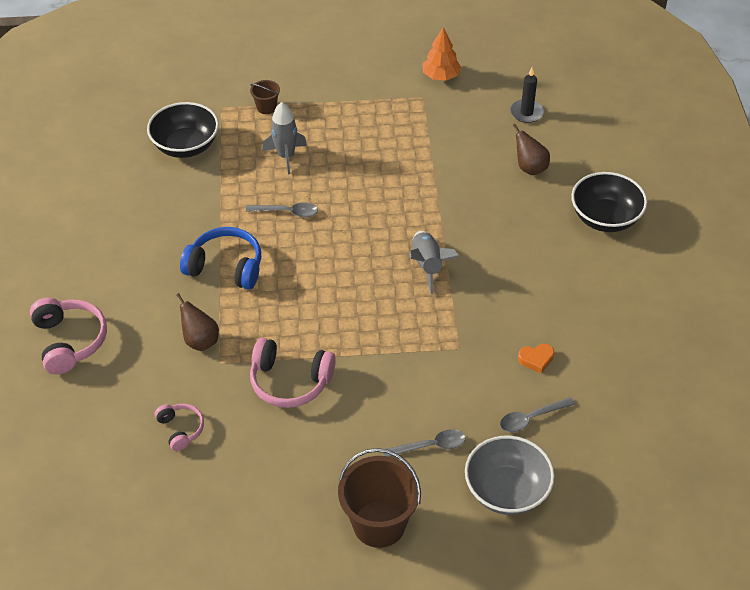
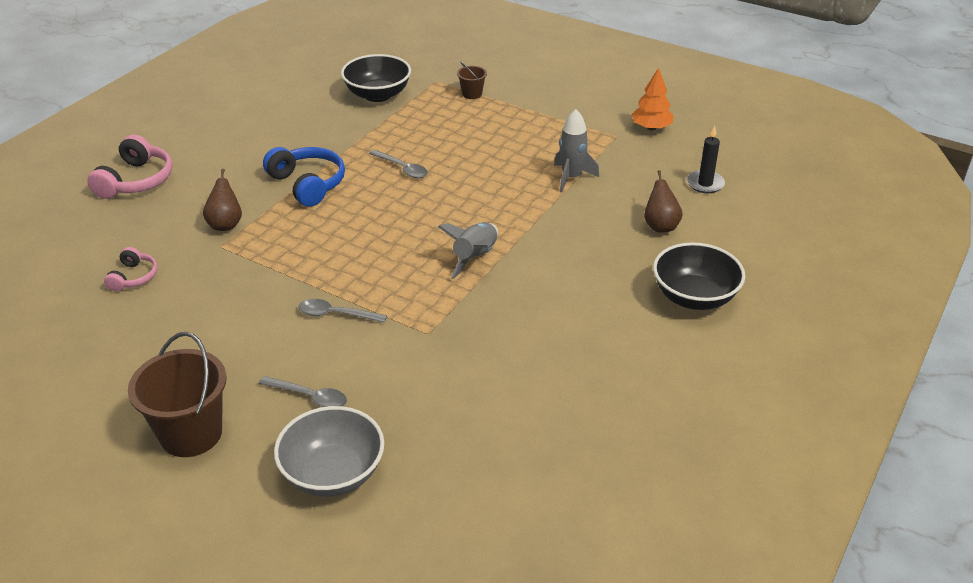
camera: 35 degrees right, 10 degrees down
(286, 156) = (448, 131): grey rocket -> grey rocket (571, 177)
(290, 381) = (256, 286): pink headphones -> none
(531, 418) = (428, 425): grey spoon -> grey spoon (335, 314)
(536, 359) = (490, 379): orange heart -> none

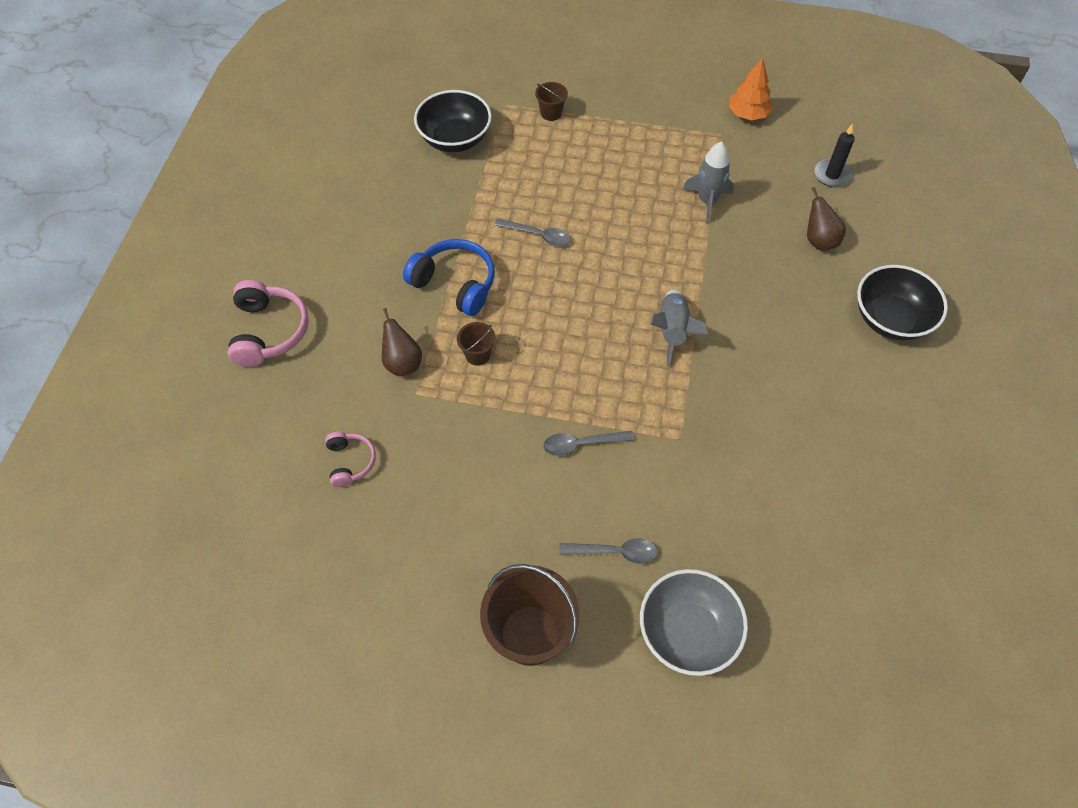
camera: 20 degrees left, 20 degrees up
(292, 233) = (478, 355): none -> brown bucket

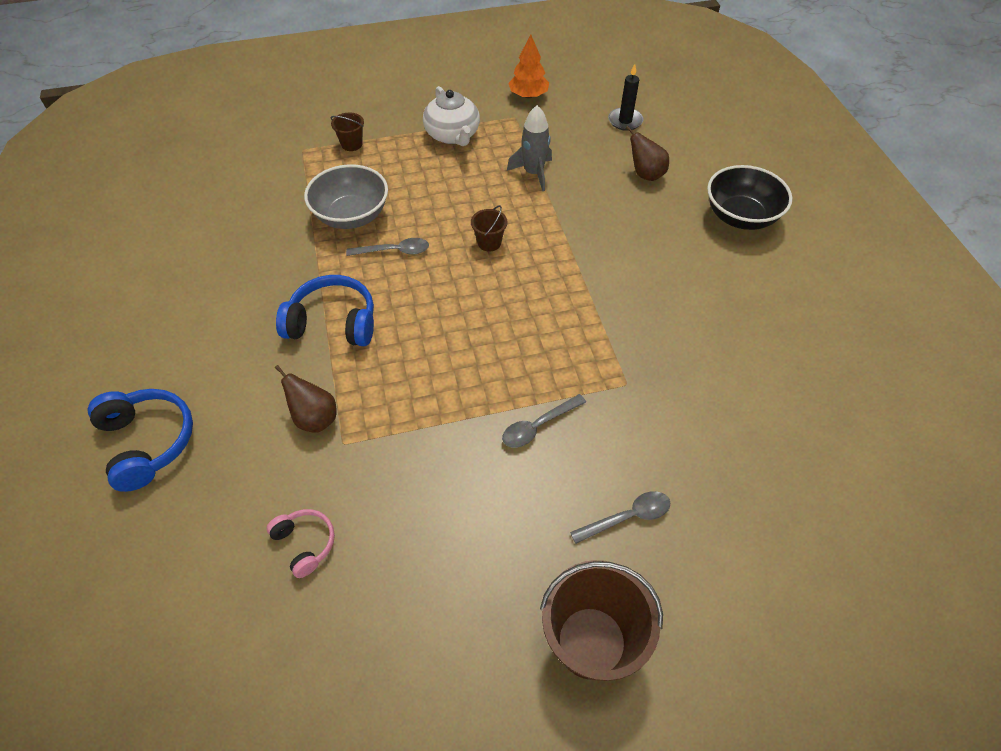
camera: 25 degrees left, 5 degrees down
(269, 331) = (147, 442): pink headphones -> blue headphones
(455, 139) = (268, 193): black bowl -> none
(478, 355) = (390, 381): brown bucket -> brown bucket (489, 243)
(650, 134) = (452, 135): none -> white teapot
(672, 331) = (565, 292): grey rocket -> none
(687, 632) = (739, 565): grey bowl -> grey bowl (351, 216)

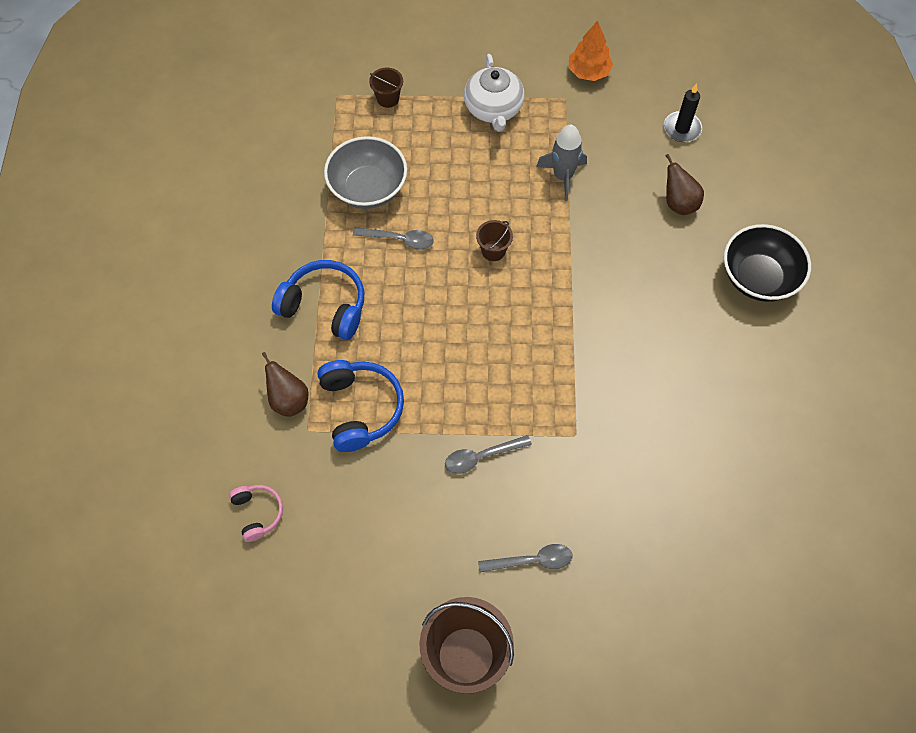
camera: 15 degrees right, 10 degrees up
(147, 442) = (145, 388): blue headphones -> blue headphones (360, 408)

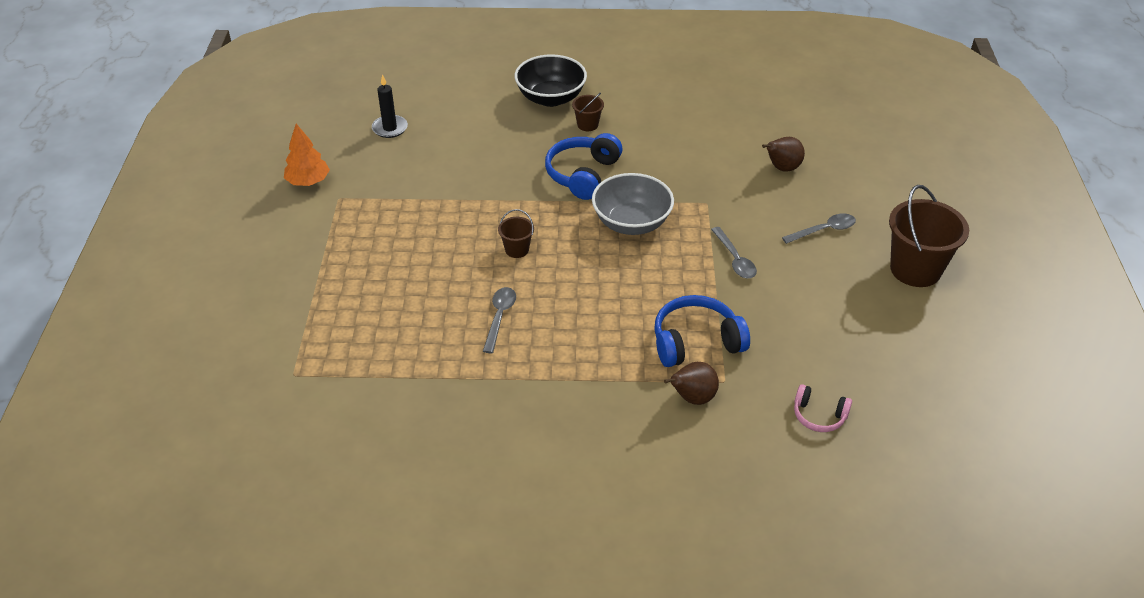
camera: 90 degrees left, 20 degrees down
(258, 513) = (819, 416): pink headphones -> pink headphones turned 135 degrees counterclockwise
(325, 306) = (580, 374): blue headphones -> blue headphones (583, 175)
(368, 188) = (431, 344): grey bowl -> grey bowl (631, 223)
(388, 98) = (309, 330): brown bucket -> brown bucket (587, 125)
(493, 109) = (341, 248): white teapot -> none
(532, 561) = (824, 230): grey spoon -> grey spoon turned 75 degrees clockwise
(563, 176) = (434, 202): grey rocket -> none
(679, 203) = (472, 135): brown pear -> brown pear (782, 168)

